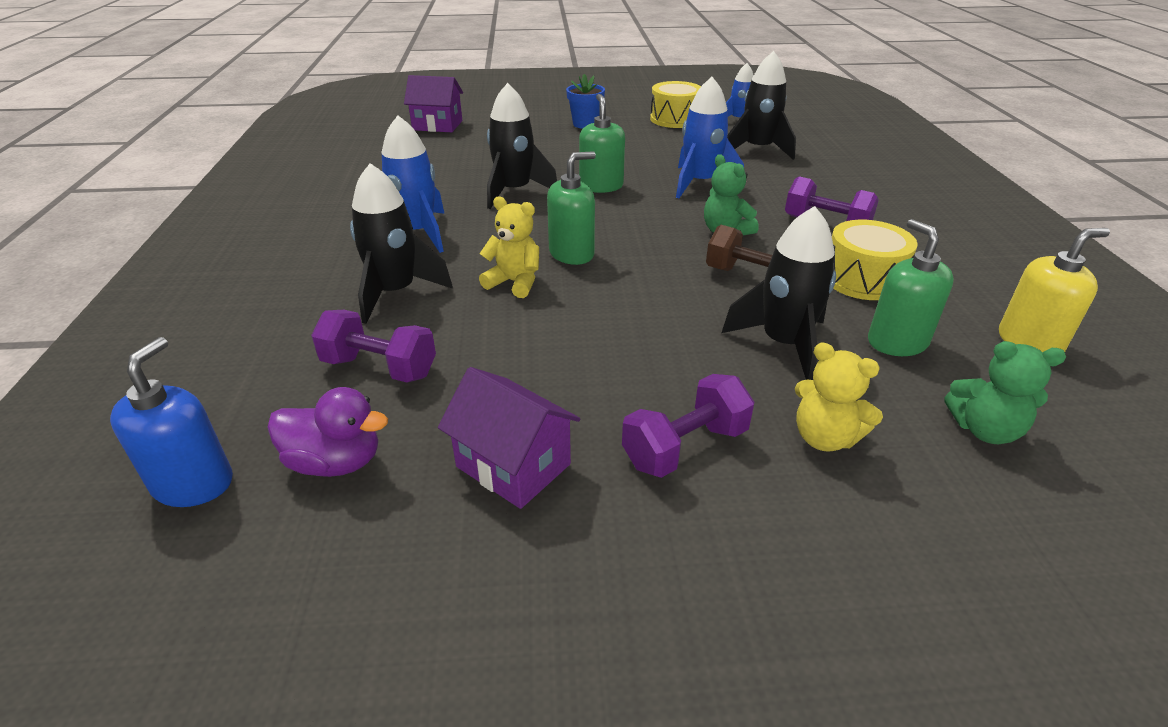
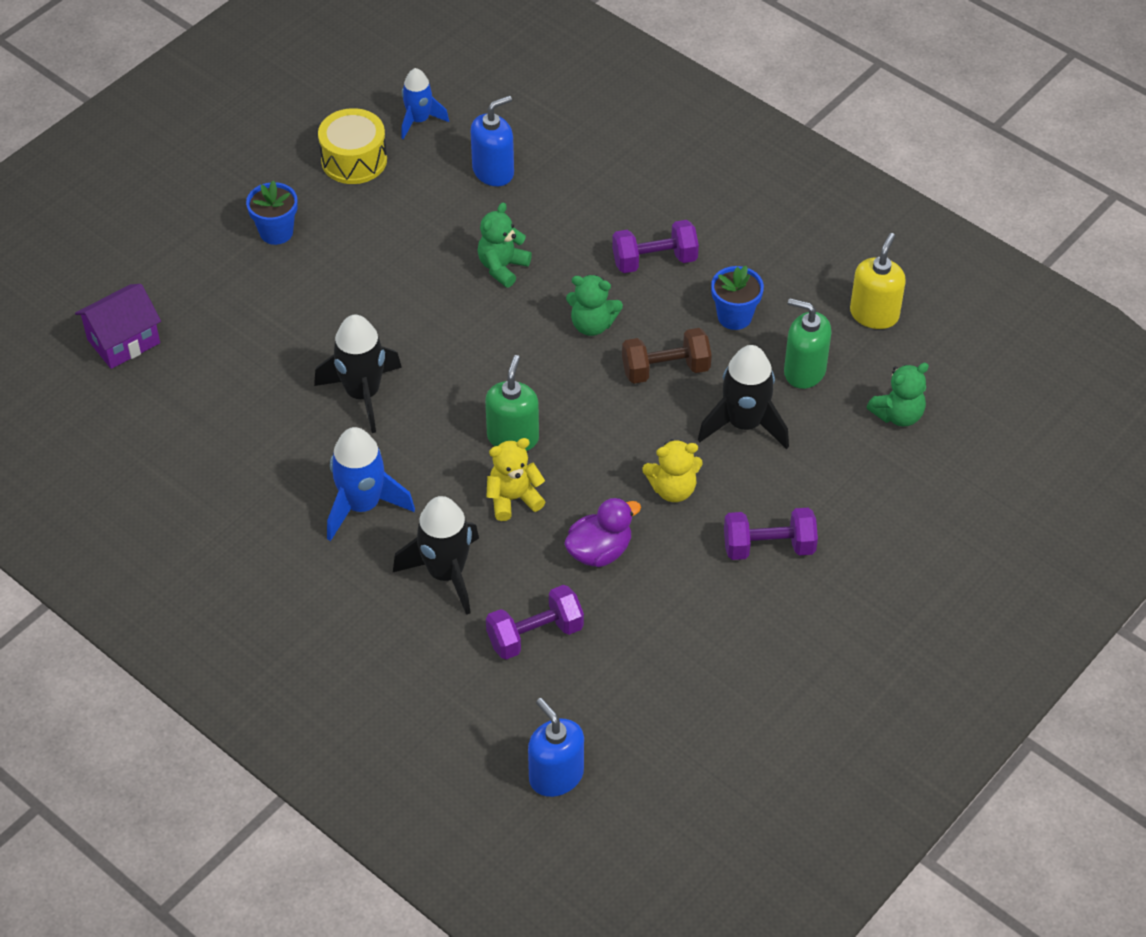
camera: 45 degrees left, 15 degrees up
(336, 462) = (608, 704): purple duck -> purple duck (599, 551)
(513, 465) = (699, 629): purple house -> none
(601, 186) = (426, 331): green soap dispenser -> none
(685, 447) = (768, 547): purple dumbbell -> purple dumbbell turned 75 degrees clockwise
(700, 183) = (502, 267): blue rocket -> green teddy bear
(757, 150) = (493, 171): black rocket -> blue soap dispenser
(824, 437) = (828, 484): yellow teddy bear -> yellow teddy bear (673, 489)
(862, 279) = (734, 316): yellow drum -> blue flower pot

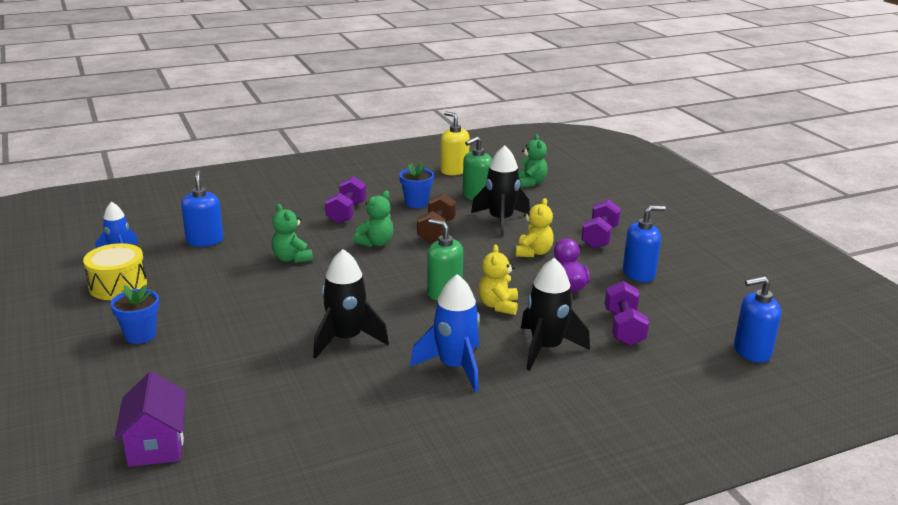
camera: 65 degrees left, 25 degrees down
(687, 617) = (639, 274): none -> blue soap dispenser

